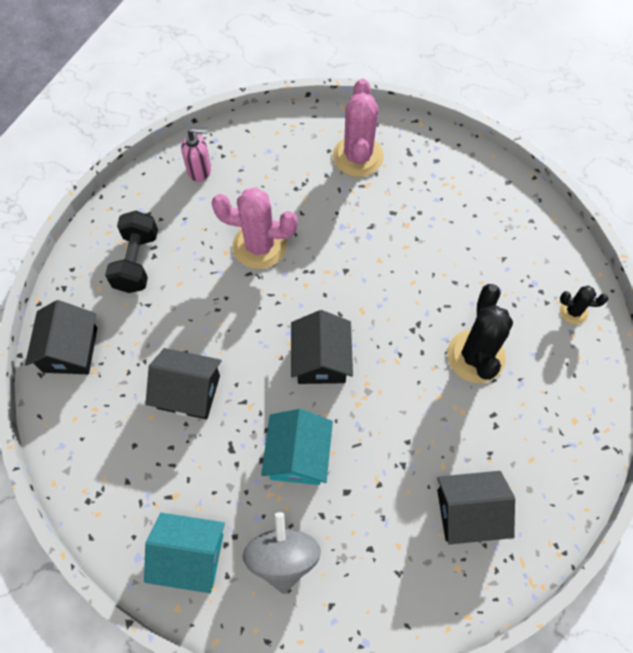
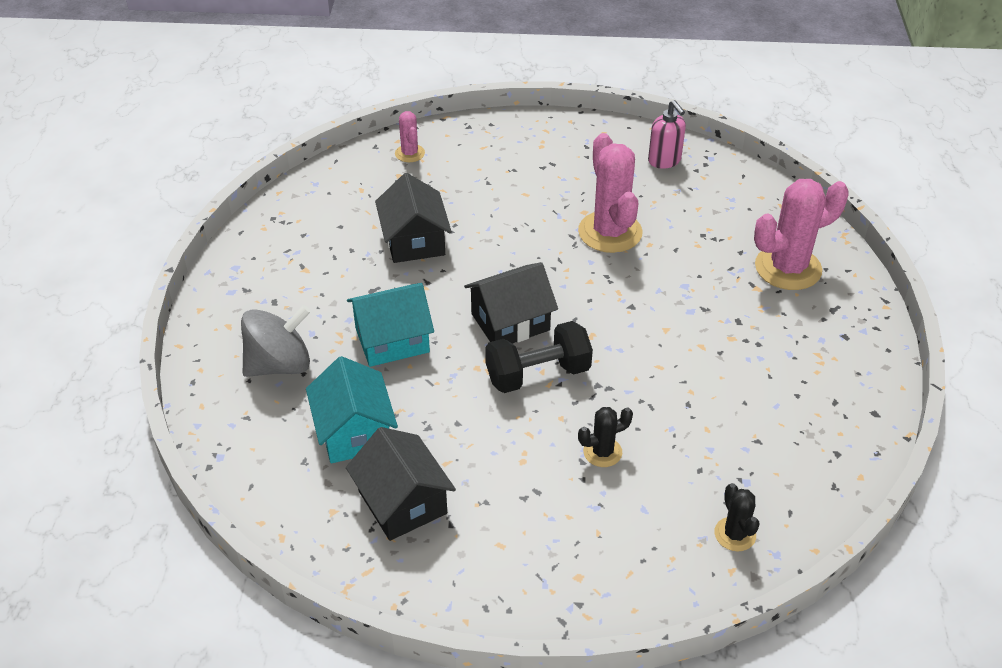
camera: 65 degrees right, 20 degrees down
(70, 349) = (410, 153): black house -> pink cactus
(137, 261) = (528, 159): black dumbbell -> black dumbbell (538, 374)
(190, 556) = (252, 300): turquoise house -> turquoise house (354, 431)
(476, 356) = (602, 452): black cactus -> black cactus, size x0.51

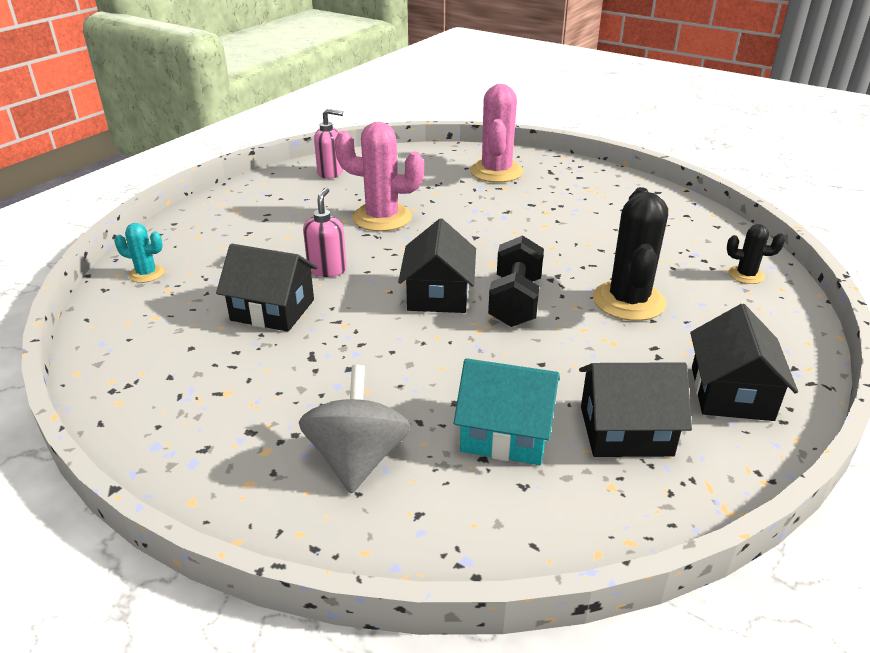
camera: 60 degrees left, 10 degrees down
(392, 340) = (396, 367): turquoise house -> none
(410, 153) = (146, 274): pink cactus -> turquoise cactus
(494, 241) = (327, 269): none -> pink soap dispenser
(502, 562) = (731, 393): none -> black house
(602, 452) = (628, 301): black cactus -> black cactus, size x1.98

